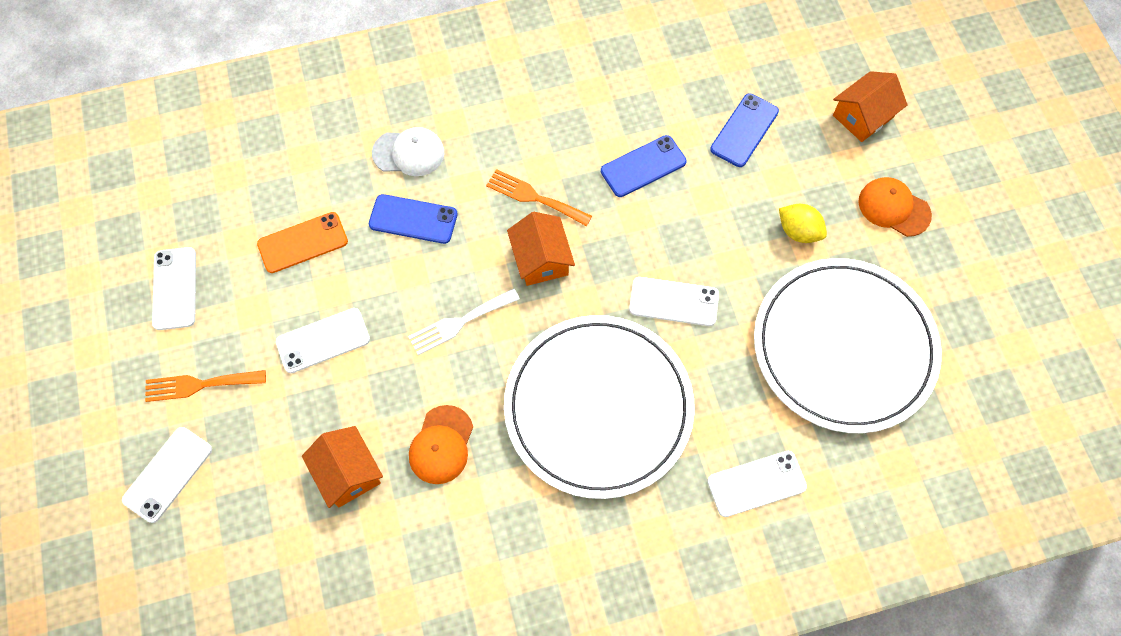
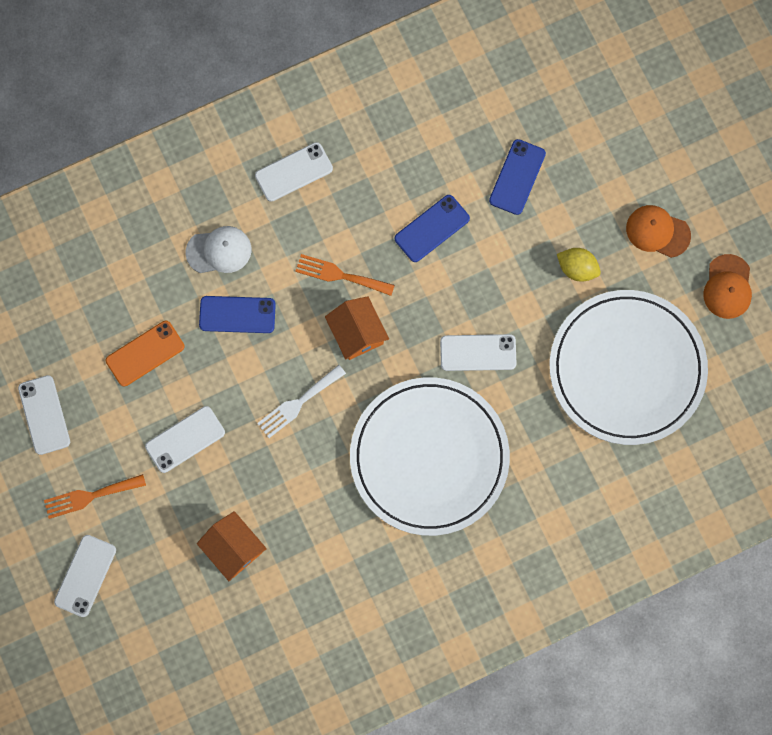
camera: 10 degrees left, 10 degrees up
(441, 445) = (305, 512): orange cap -> orange cap (727, 287)
(756, 483) = (568, 499): white phone -> white phone (294, 172)
(863, 116) = (622, 145): orange house -> none

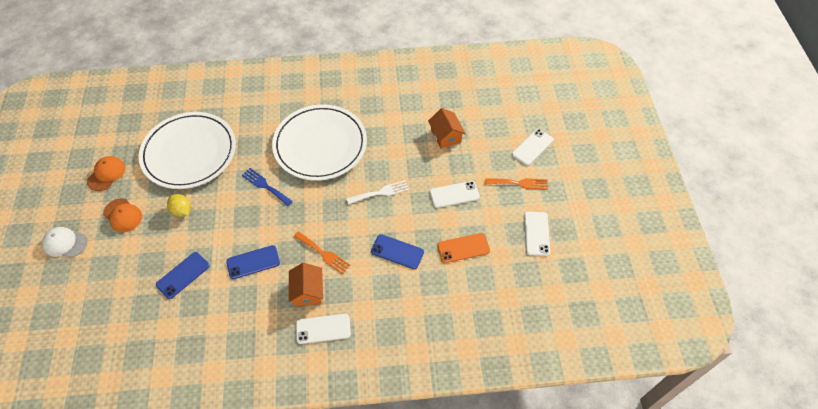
camera: 160 degrees left, 20 degrees down
(219, 251) = (394, 294): white cap -> white cap (65, 243)
(357, 333) = (329, 218): orange house -> orange house (308, 291)
(478, 352) = (265, 186): white phone -> blue fork

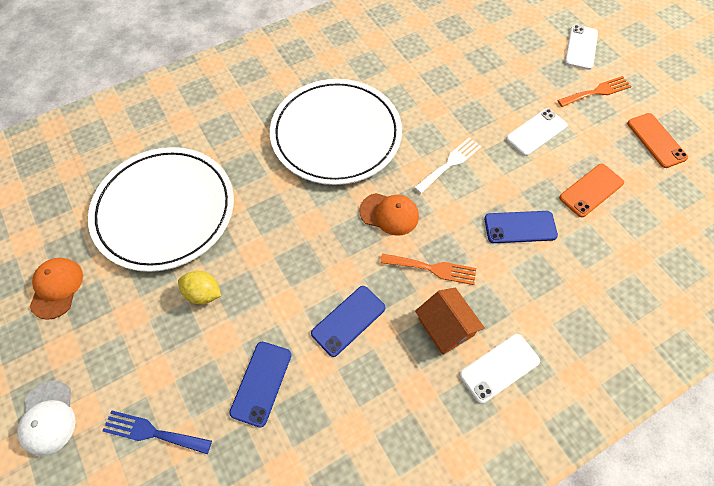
camera: 25 degrees left, 5 degrees up
(65, 243) = (48, 418): white cap -> white cap turned 90 degrees counterclockwise
(123, 215) = (117, 336): orange cap -> orange cap (389, 214)
(265, 186) = (298, 213): blue fork -> blue fork (152, 432)
(446, 136) = (478, 69): orange house -> none
(536, 233) = (656, 140): white phone -> orange phone

